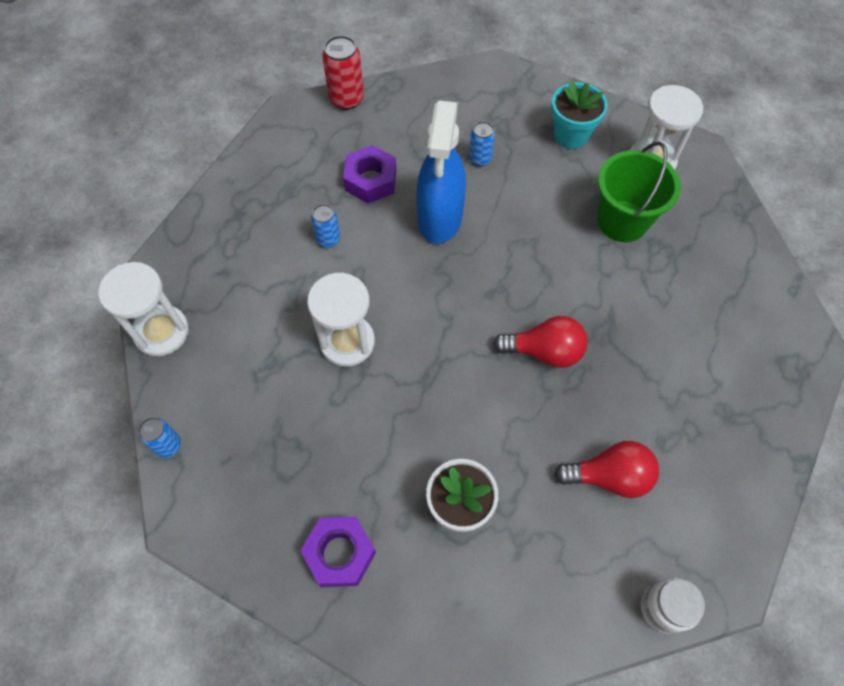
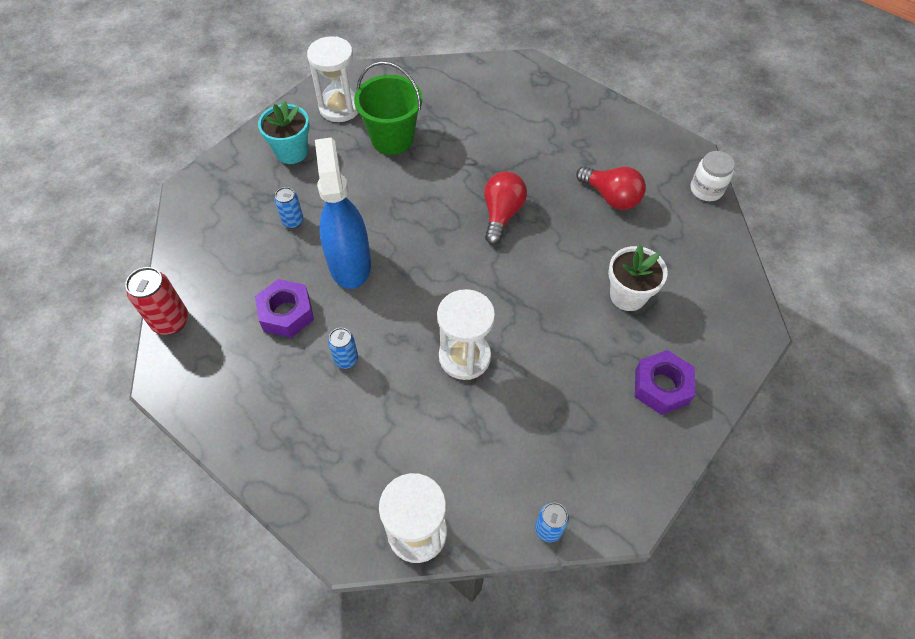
camera: 80 degrees left, 5 degrees down
(440, 218) = (349, 263): blue spray bottle -> blue spray bottle turned 120 degrees counterclockwise
(609, 476) = (611, 197): red light bulb -> red light bulb turned 120 degrees clockwise

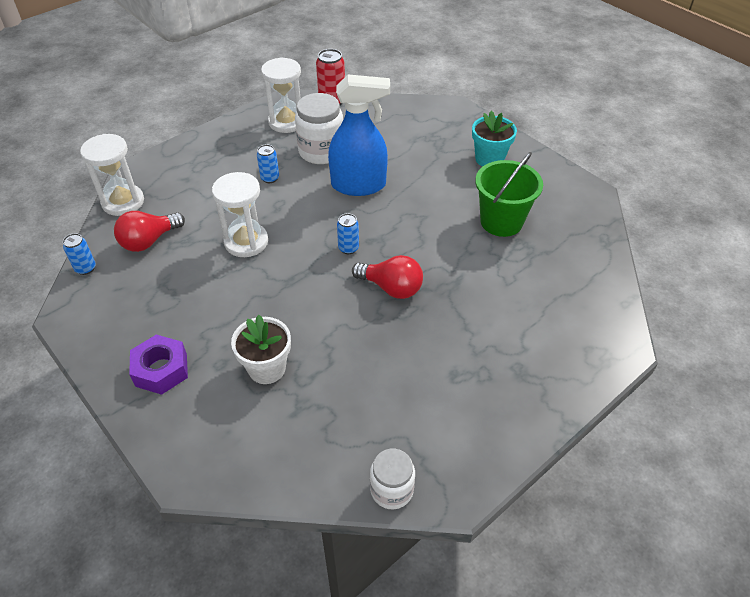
camera: 100 degrees right, 10 degrees down
(286, 313) = (321, 151): purple nut -> white jar
(293, 221) = (410, 157): blue can -> blue can (348, 248)
(340, 107) = (546, 190): white hourglass -> white hourglass (287, 122)
(611, 197) = (397, 384): red light bulb -> red light bulb (149, 241)

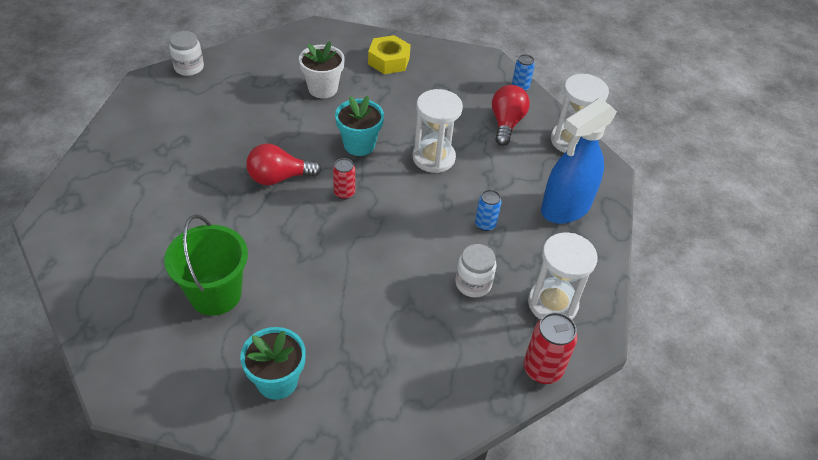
camera: 140 degrees right, 0 degrees up
(161, 370) = (389, 61): purple nut -> yellow nut
(294, 284) = (359, 145): none -> turquoise flower pot
(321, 151) = (473, 283): white jar -> white jar, size x0.63
(348, 248) = (344, 193): blue can -> red can
(359, 185) = (394, 262): blue spray bottle -> blue spray bottle (565, 208)

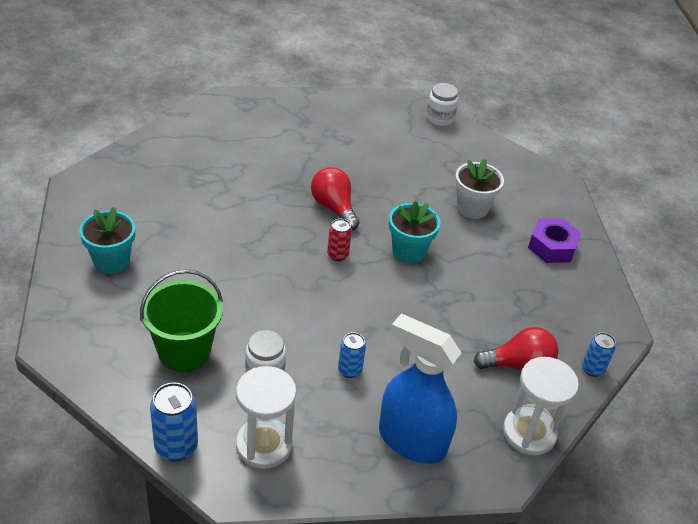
camera: 70 degrees right, 5 degrees down
(215, 294) = (186, 204): green bucket -> green bucket (184, 351)
(389, 61) = (552, 247): yellow nut -> purple nut
(433, 158) = (424, 311): white hourglass -> none
(542, 369) = (176, 446): red can -> blue can

